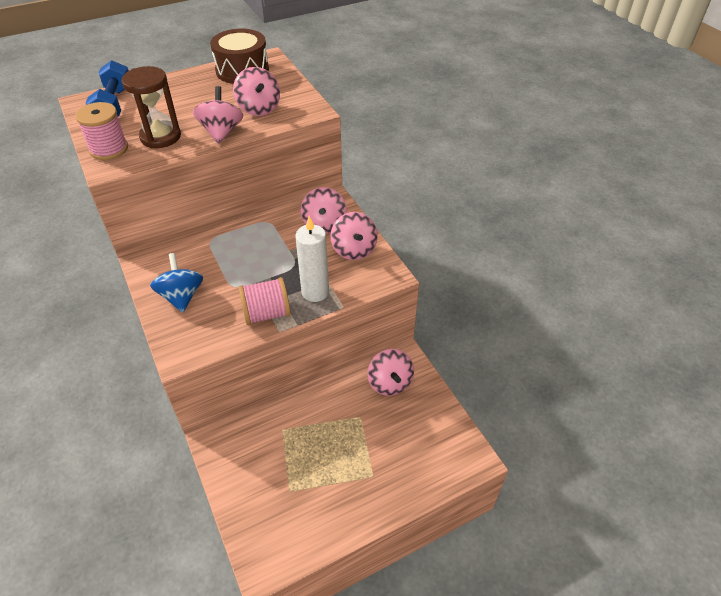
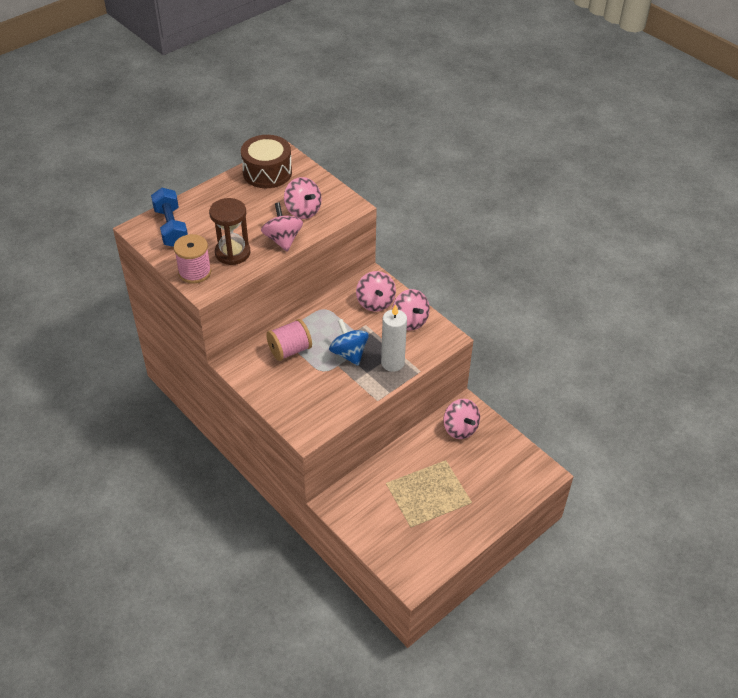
camera: 15 degrees left, 0 degrees up
(181, 296) = (283, 387): blue spinning top -> blue spinning top (349, 353)
(266, 313) = (360, 388): pink spool -> pink spool (289, 350)

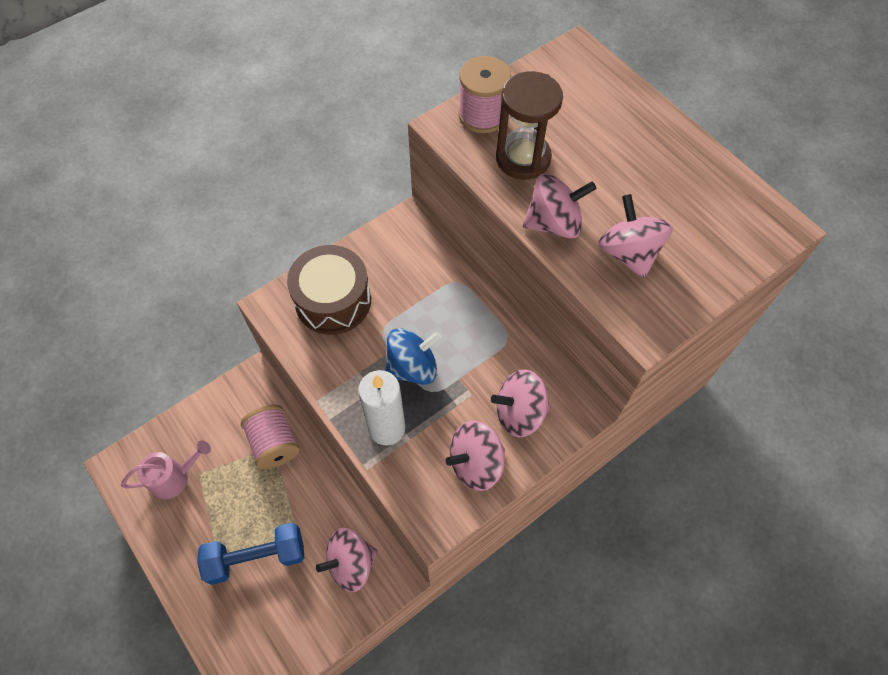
camera: 95 degrees right, 15 degrees up
(171, 227) = (580, 85): blue dumbbell -> blue dumbbell (256, 557)
(267, 172) = (727, 203): brown drum -> brown drum (333, 301)
(289, 350) = (426, 290): pink spool -> pink spool (274, 443)
(303, 211) = (628, 253): pink spinning top -> pink spinning top turned 105 degrees clockwise
(415, 542) = (175, 477): none -> pink watering can

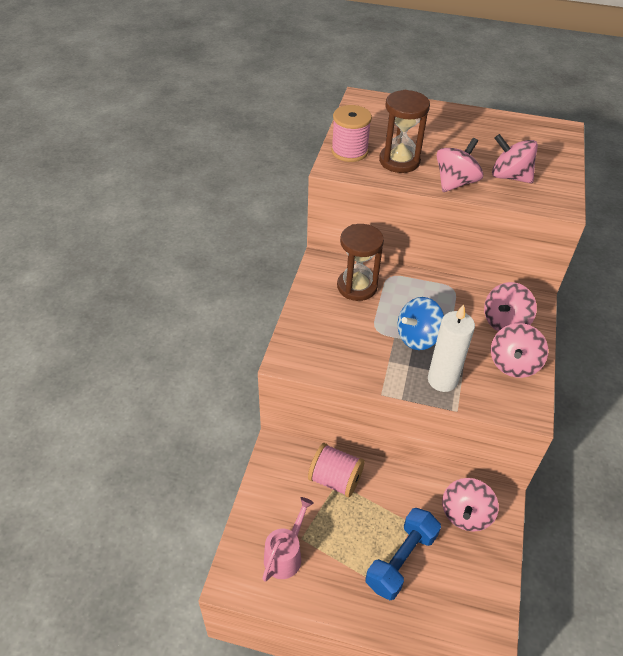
camera: 40 degrees left, 15 degrees down
(333, 301) = (325, 331): brown drum -> none
(412, 272) = (357, 287): none -> brown hourglass
(412, 367) = (418, 337): blue spinning top -> blue spinning top turned 150 degrees counterclockwise

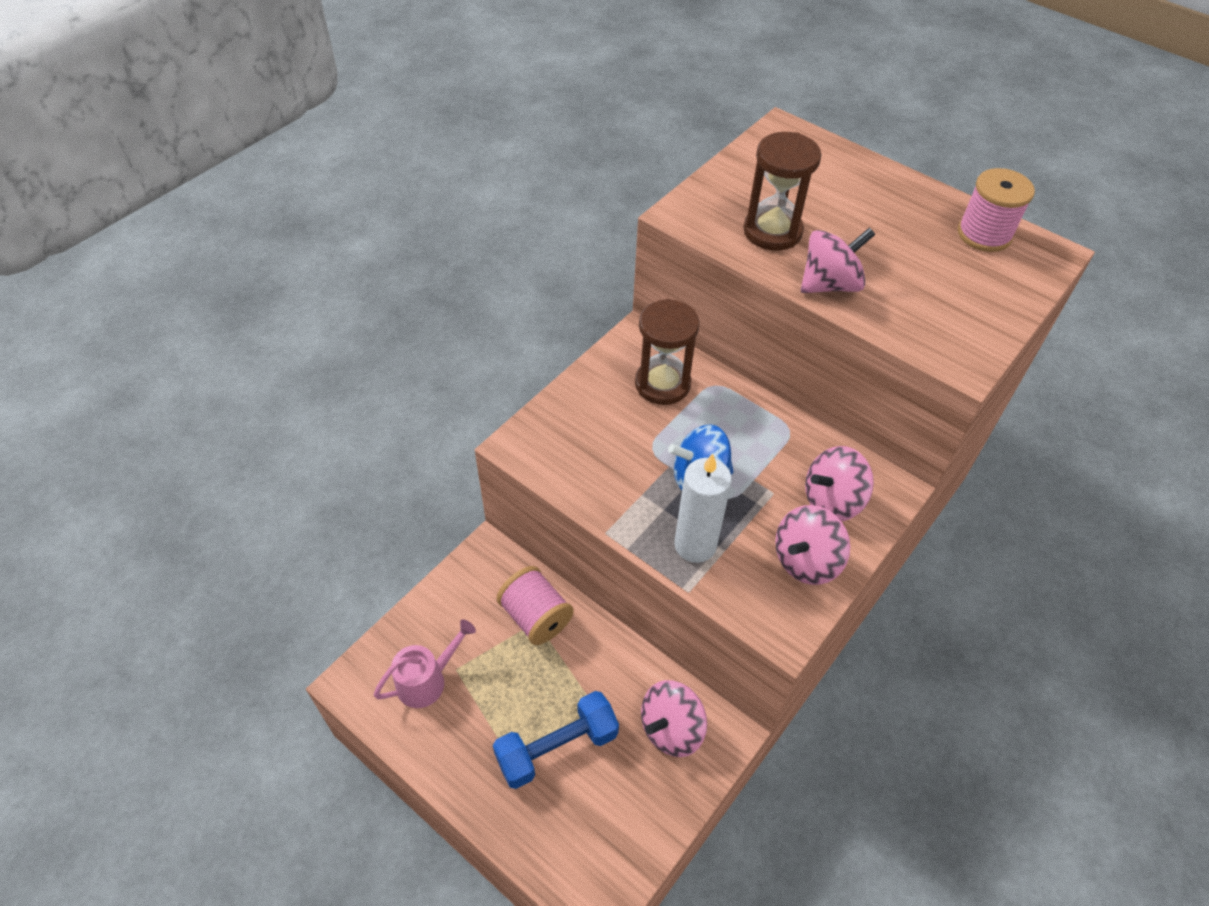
camera: 25 degrees right, 5 degrees up
(349, 151) = (714, 199): pink spool -> pink spool (984, 234)
(509, 176) = (916, 299): pink spinning top -> none

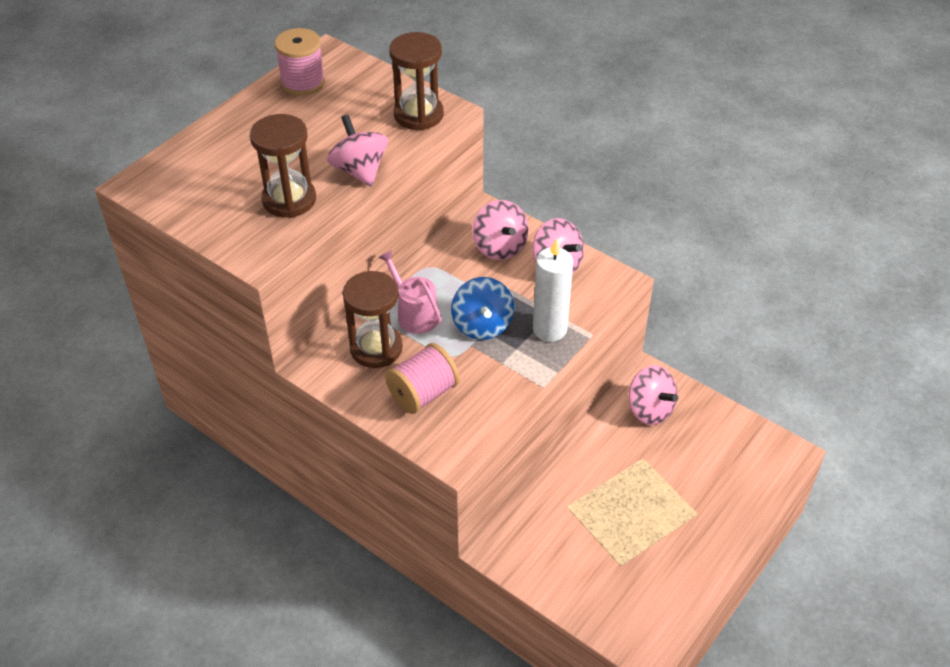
camera: 90 degrees left, 5 degrees down
(427, 680) = (634, 587): pink watering can -> pink watering can (414, 314)
(536, 617) = (562, 506): pink spool -> pink spool (423, 394)
(557, 747) = (678, 484): blue dumbbell -> none
(948, 336) = (418, 115): none -> brown hourglass

